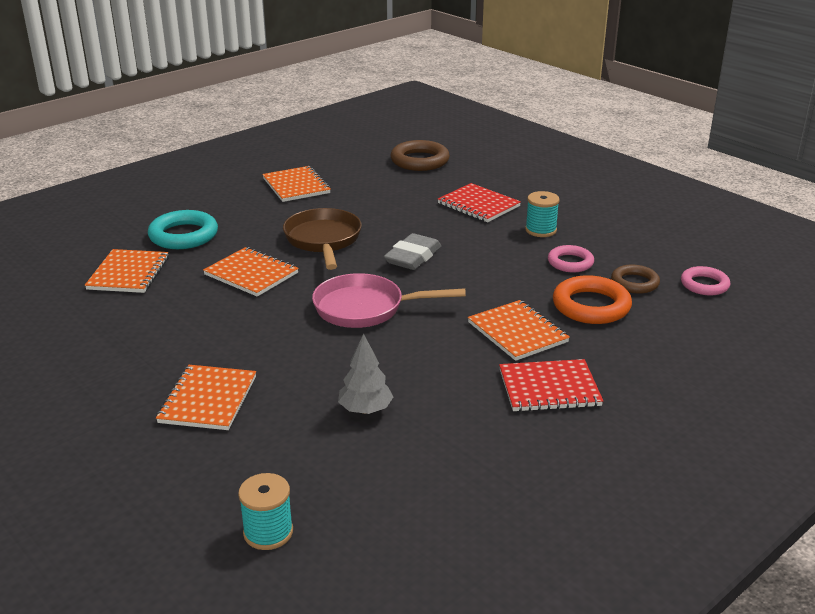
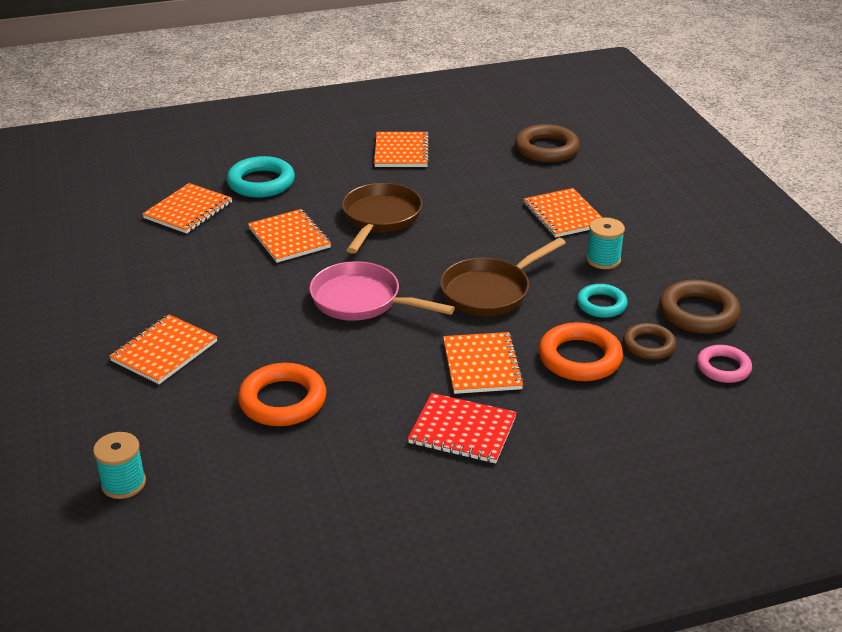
camera: 25 degrees right, 5 degrees up
(365, 410) = (282, 401): grey tree -> orange ring
(413, 257) = (449, 258): grey eraser -> none
(471, 274) = (490, 291): none -> brown pan
(478, 205) = (564, 215): red notebook -> orange notebook
(570, 262) = (601, 304): pink ring -> turquoise ring
(648, 251) = (698, 313): none -> brown ring

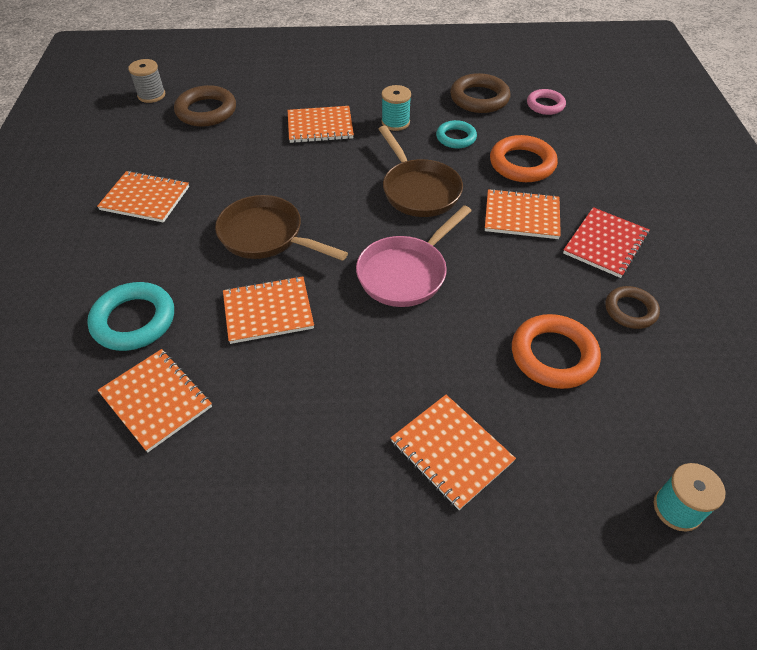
camera: 75 degrees left, 15 degrees up
(552, 117) = (151, 95): none -> grey spool
(648, 345) = (513, 129): brown ring -> brown ring (630, 310)

